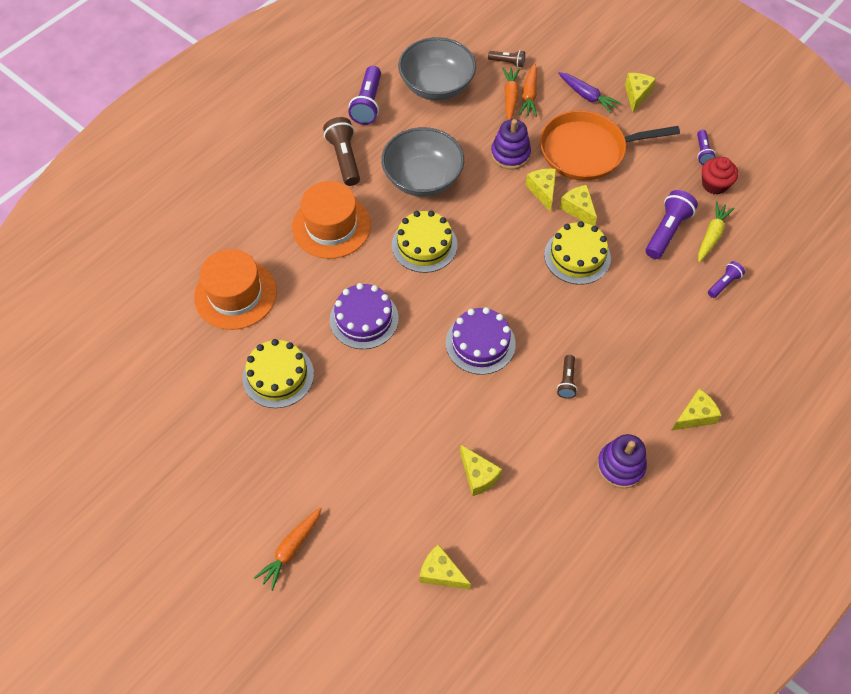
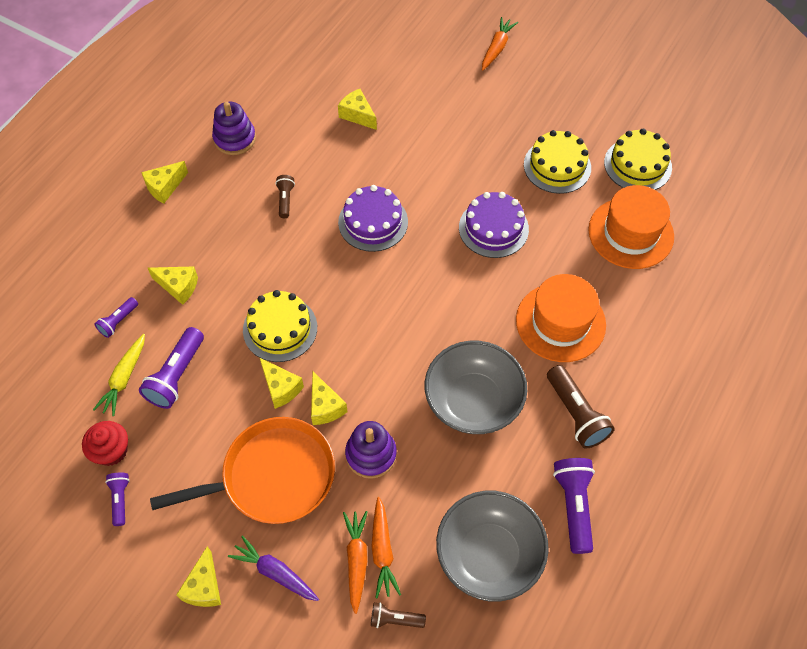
camera: 170 degrees right, 0 degrees up
(424, 245) = (451, 316): yellow cake -> yellow cake (637, 165)
(441, 573) = (376, 50): yellow cheese -> yellow cheese (178, 287)

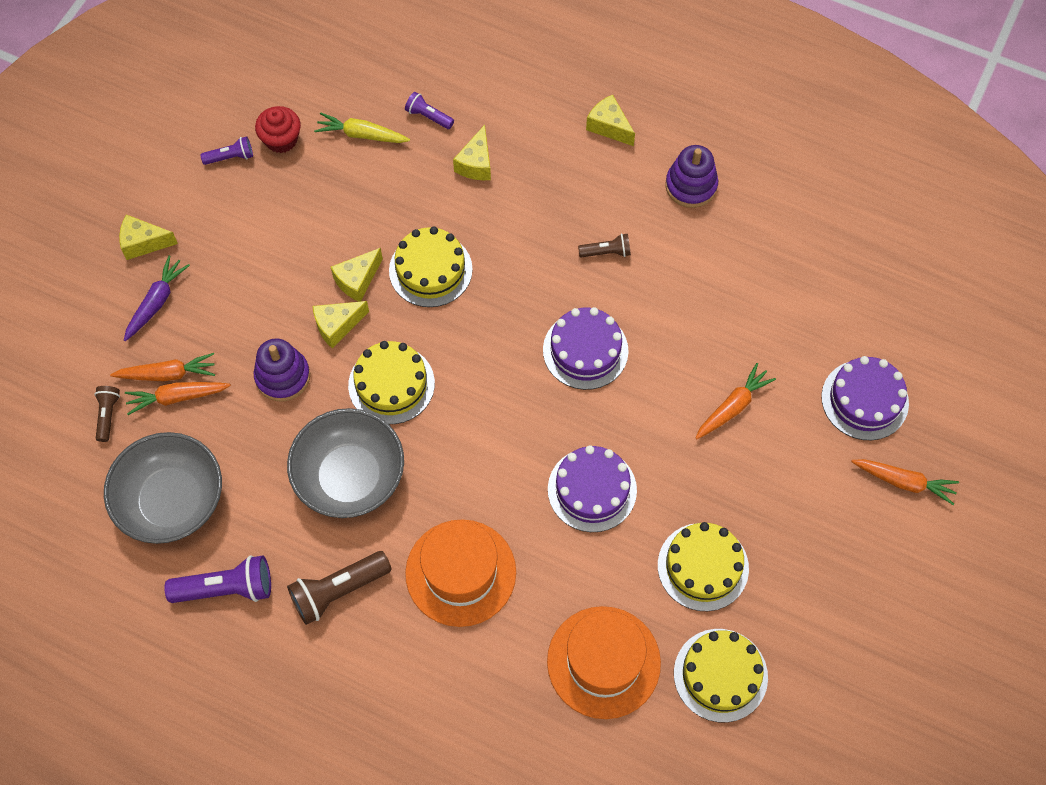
camera: 85 degrees right, 5 degrees up
(176, 375) = (367, 181): purple flashlight -> none
(273, 476) = (256, 286): orange pan -> none
(357, 115) = (751, 317): yellow cheese -> none
(388, 365) = (391, 384): none -> yellow cake
(431, 134) = (733, 406): none -> orange carrot
(433, 60) = (864, 400): none -> purple cake

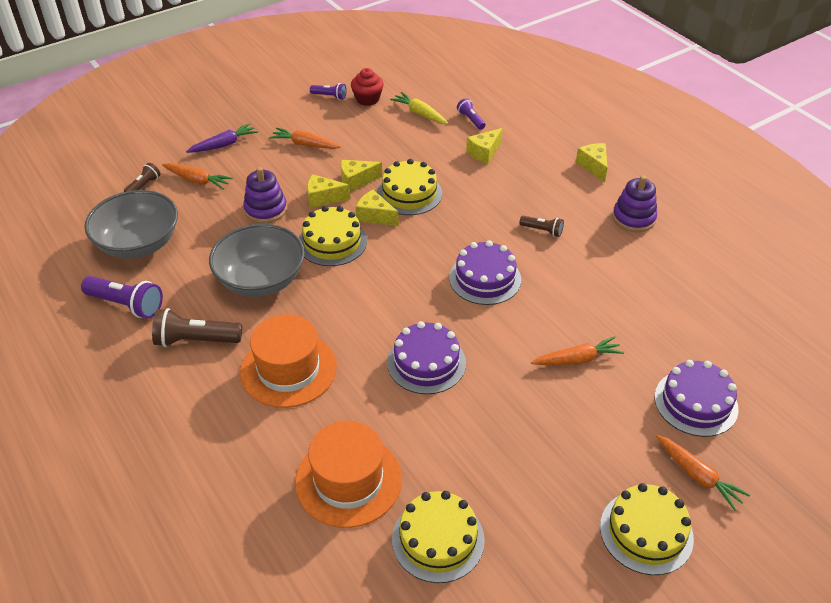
camera: 30 degrees right, 20 degrees down
(144, 243) = (242, 116): yellow cheese -> yellow cheese (375, 216)
(177, 397) = (192, 194): orange carrot -> orange carrot (305, 144)
(703, 566) = (478, 454): yellow cake -> yellow cake (646, 532)

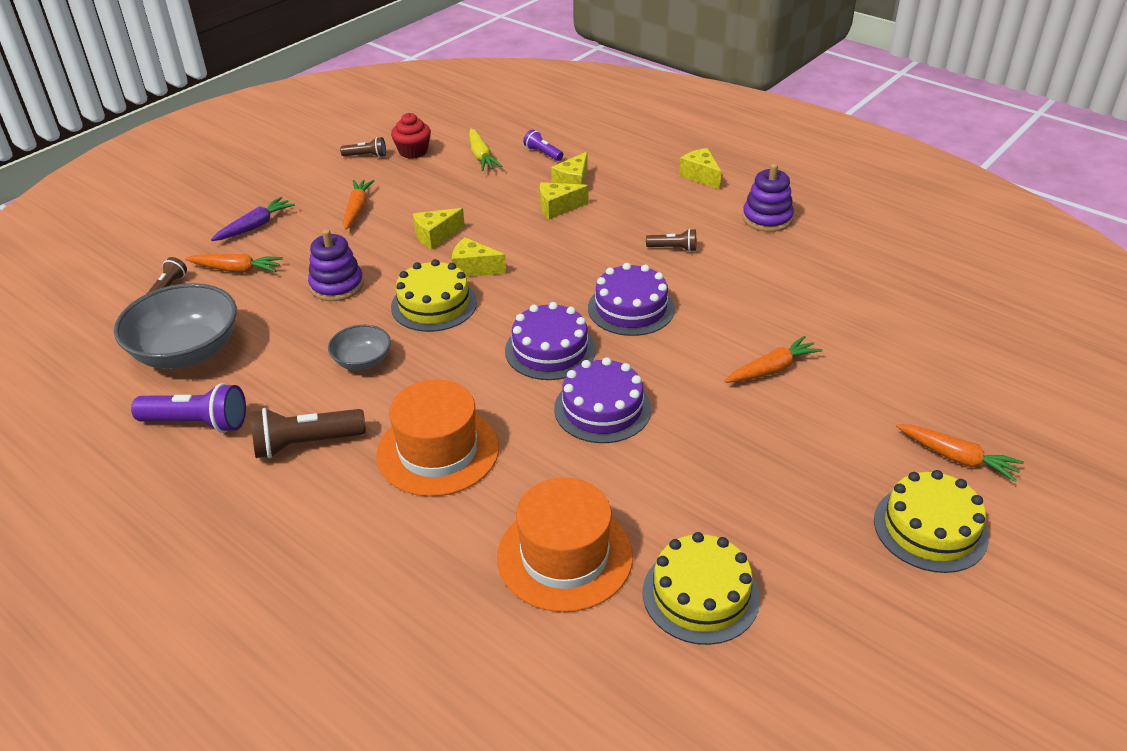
camera: 15 degrees left, 5 degrees down
(261, 280) = (362, 361): grey bowl -> grey bowl, size x0.52
(305, 144) = (357, 209): orange carrot -> orange carrot turned 90 degrees clockwise
(323, 198) = (403, 261): yellow cheese -> yellow cheese (558, 208)
(329, 96) = (366, 156): purple flashlight -> brown flashlight
(409, 193) = (504, 238): yellow cake -> none
(420, 114) = (481, 156): yellow carrot -> yellow carrot turned 135 degrees counterclockwise
(696, 402) = (919, 385): purple cake -> purple cake (550, 350)

